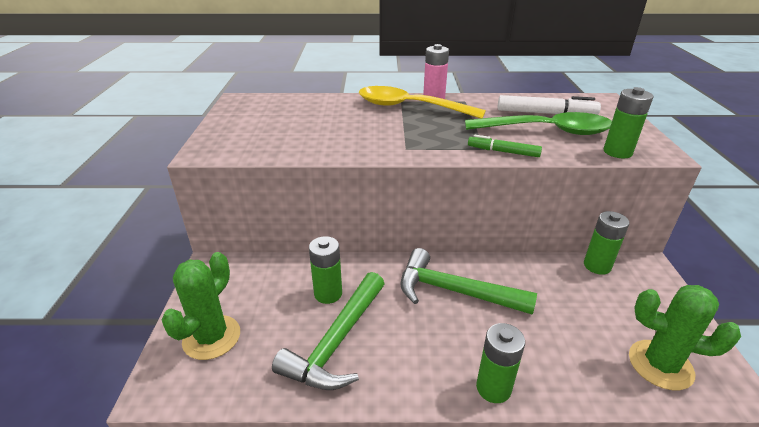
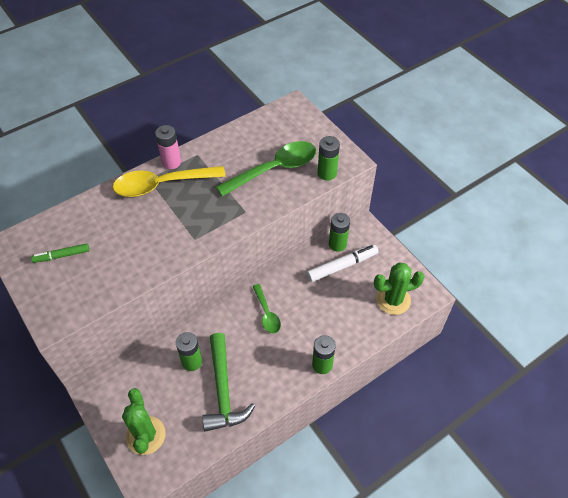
camera: 35 degrees left, 20 degrees up
(454, 291) = (267, 313): green hammer -> green spoon
(503, 152) = (259, 209): green marker -> green marker (62, 256)
(545, 113) = (263, 145): white marker -> white marker (342, 266)

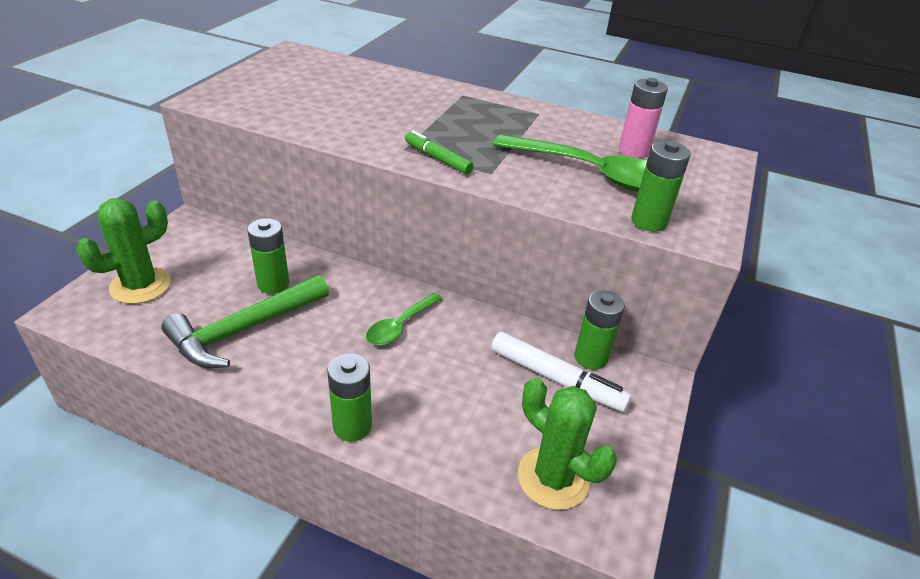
camera: 55 degrees right, 15 degrees down
(62, 256) = (300, 79): green marker -> green marker (437, 158)
(162, 185) = (463, 105): yellow spoon -> none
(171, 162) = (504, 101): pink battery -> pink battery (633, 151)

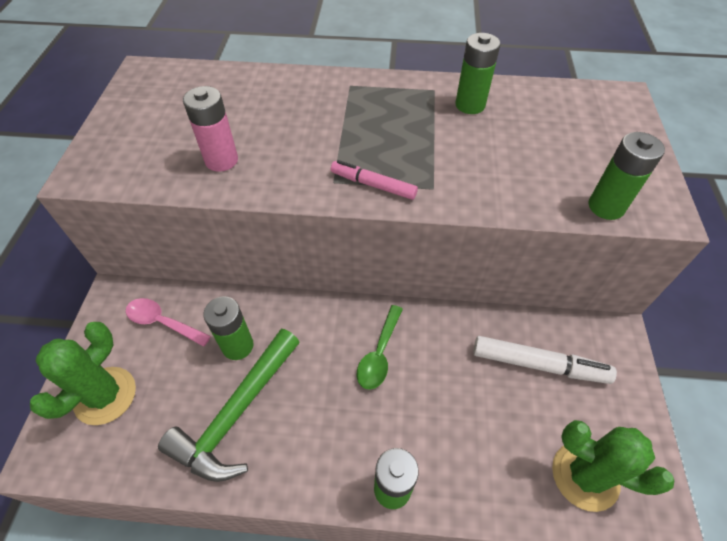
camera: 15 degrees left, 15 degrees up
(218, 250) = (163, 322): none -> pink spoon
(437, 158) = (373, 185): green marker -> pink marker
(590, 357) = (555, 329): green battery -> green battery (470, 105)
(592, 174) = (525, 158): green spoon -> none
(633, 151) = (544, 115): pink battery -> pink battery (221, 160)

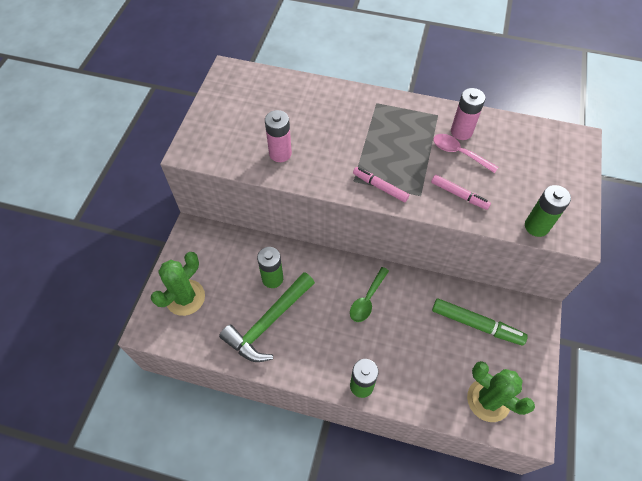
camera: 10 degrees right, 5 degrees up
(163, 322) = (224, 254): pink spoon -> pink spoon (459, 153)
(470, 105) = (461, 132): green battery -> pink battery
(487, 180) = (459, 195): none -> pink marker
(539, 364) = (476, 324): white marker -> green marker

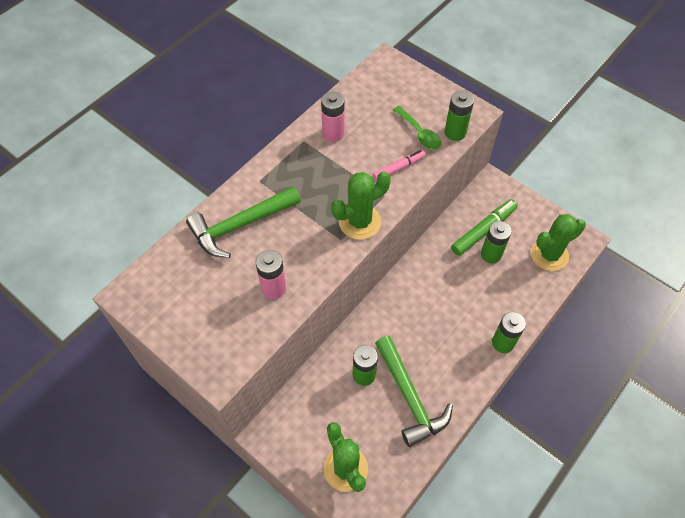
camera: 65 degrees left, 0 degrees up
(325, 108) = (240, 226): none -> green hammer
(367, 299) = (424, 301): green spoon -> green spoon (419, 133)
(380, 187) = (359, 222): pink marker -> green cactus
(453, 341) = (491, 254): none -> green battery
(459, 153) = (355, 146): pink spoon -> none

